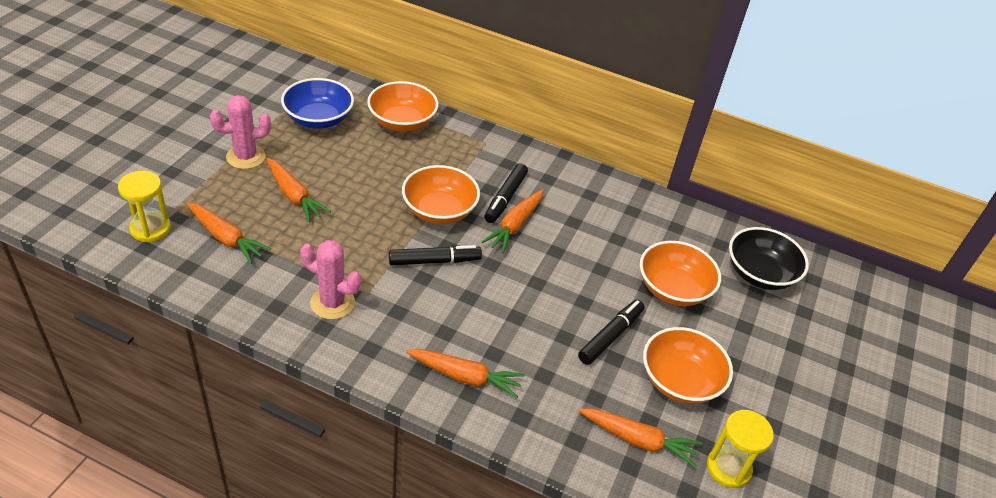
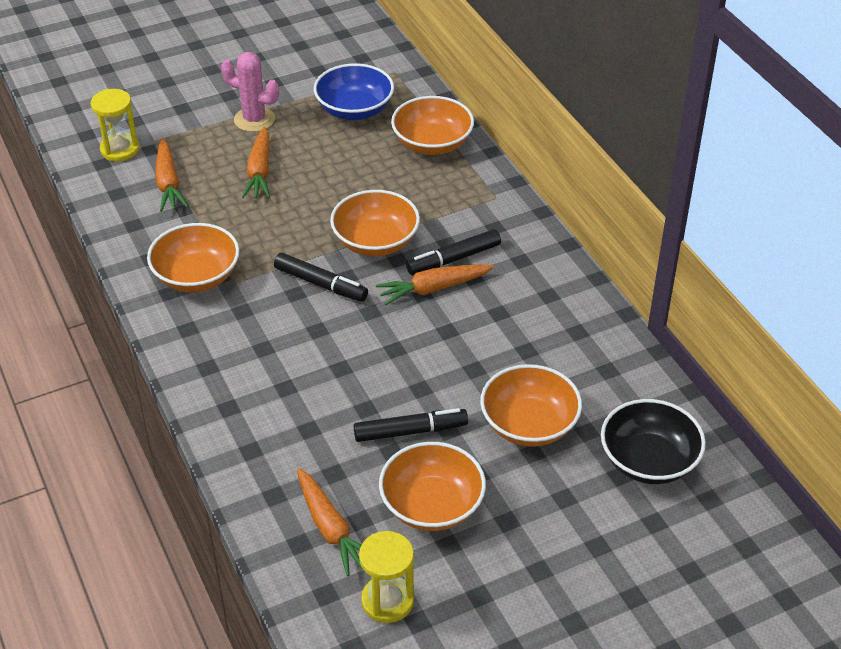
camera: 45 degrees right, 0 degrees up
(332, 303) = (196, 276): pink cactus -> orange bowl
(465, 377) = (239, 392): orange carrot -> none

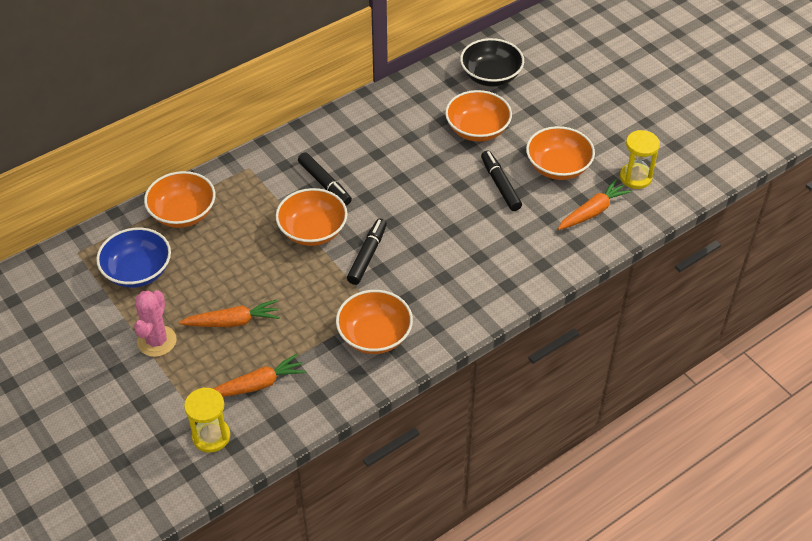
camera: 100 degrees left, 5 degrees up
(433, 288) = (359, 191): orange carrot -> none

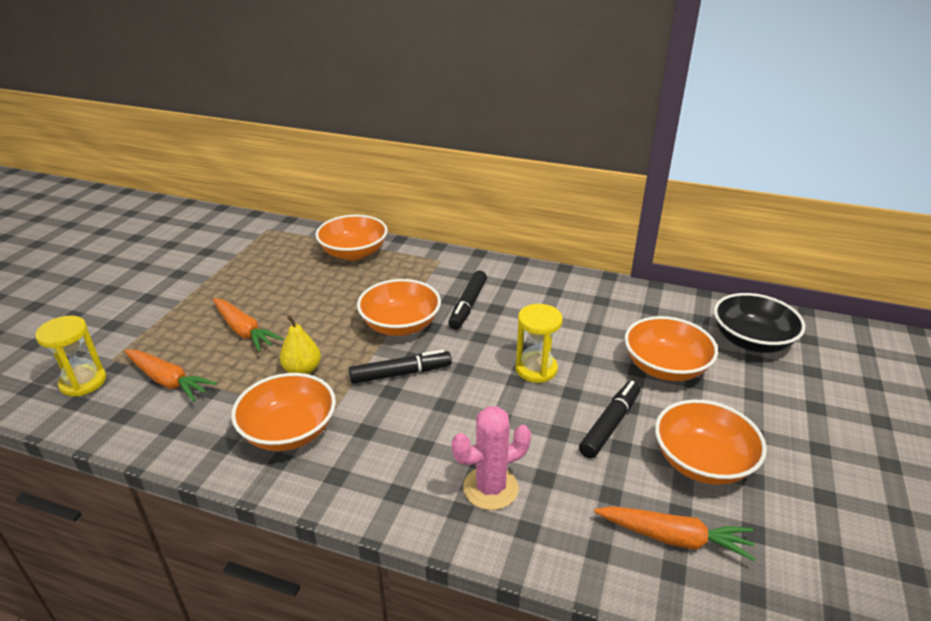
camera: 55 degrees right, 15 degrees down
(138, 271) = (268, 260): blue bowl -> none
(157, 341) = (192, 302): pink cactus -> pink cactus (490, 488)
(315, 305) = (302, 370): none -> yellow pear
(635, 177) = (792, 556): yellow hourglass -> yellow hourglass (536, 369)

